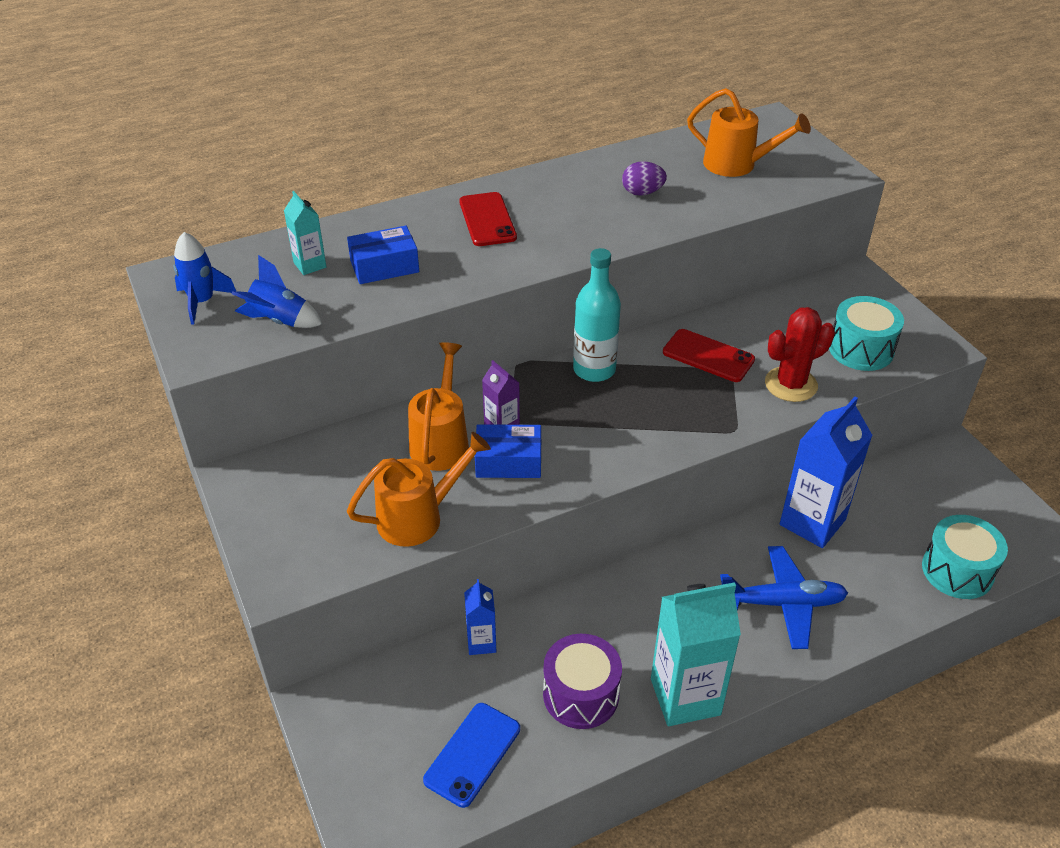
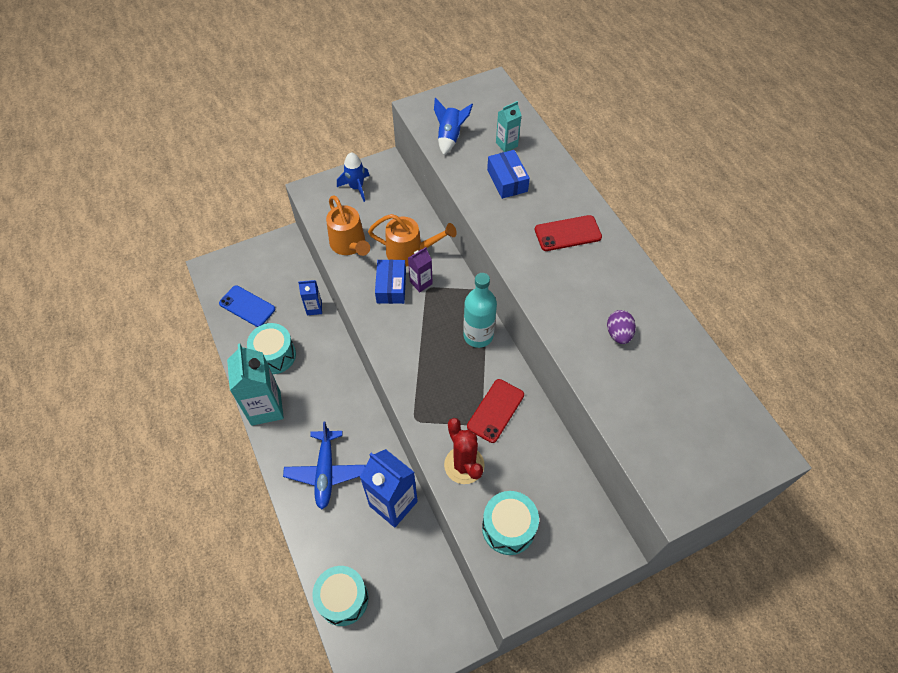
camera: 90 degrees right, 15 degrees up
(202, 302) = (467, 102): blue rocket -> blue rocket (356, 187)
(581, 694) = (274, 355): purple drum -> turquoise drum
(737, 165) = (675, 412): orange watering can -> none

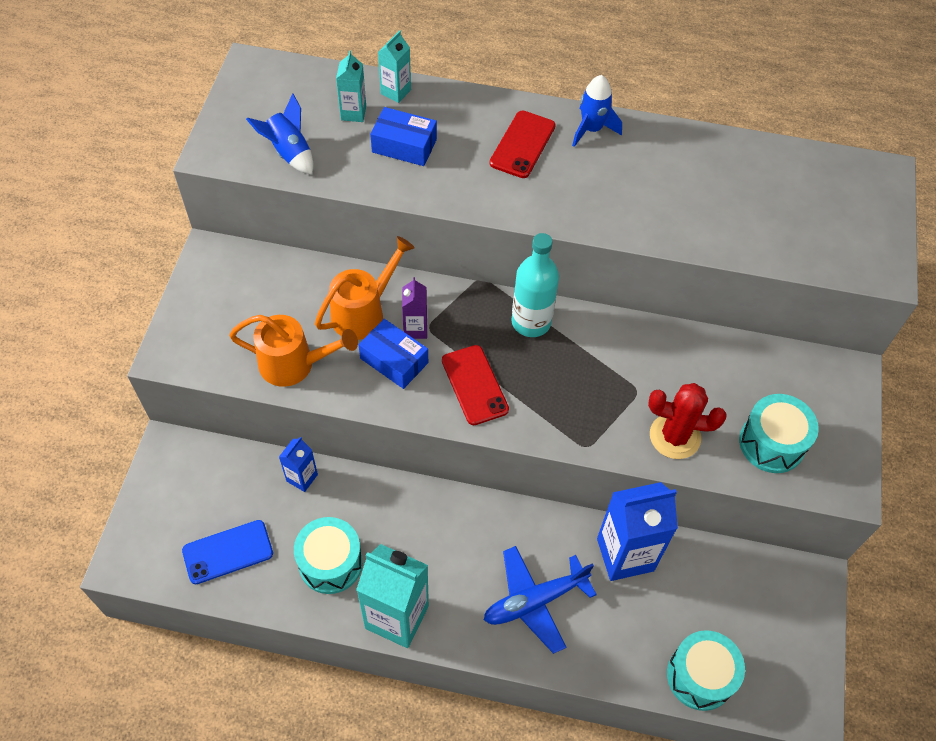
camera: 55 degrees left, 0 degrees up
(325, 472) = (534, 601): blue plane -> blue plane turned 120 degrees clockwise
(356, 187) = (214, 304): blue rocket -> blue rocket (591, 129)
(495, 410) = (633, 367): red phone -> red phone (474, 385)
(542, 152) = (395, 92): none -> turquoise carton
(618, 334) = (677, 189): purple egg -> none

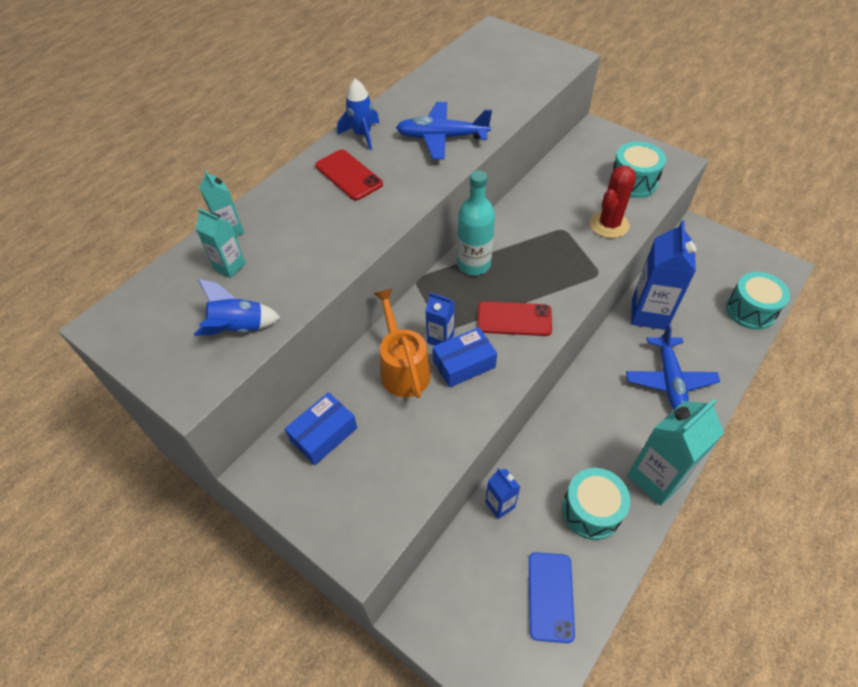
camera: 60 degrees left, 5 degrees down
(295, 364) = (430, 440): orange watering can -> none
(404, 146) = (294, 245): blue box -> blue box (324, 434)
(415, 329) = (440, 338): purple carton -> blue carton
(632, 198) = (442, 137): none -> blue plane

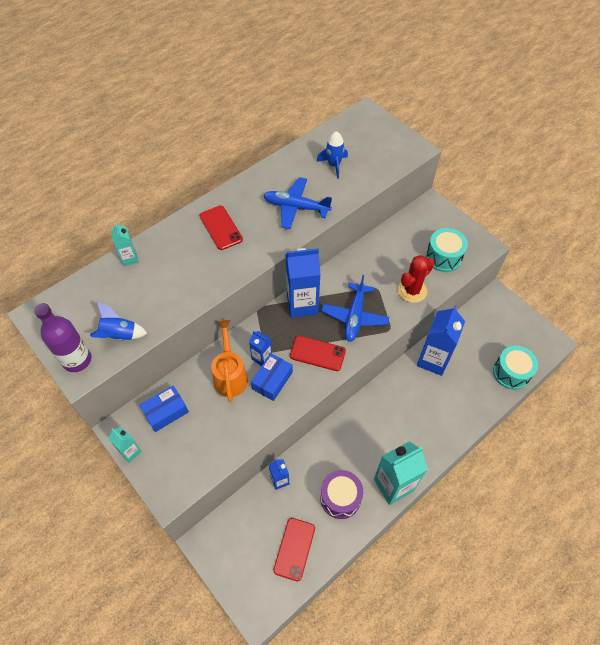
camera: 10 degrees right, 5 degrees up
(181, 373) = (77, 360): none -> purple bottle
(230, 266) = (123, 287): turquoise carton -> turquoise carton (130, 452)
(362, 135) = (239, 194): blue rocket -> blue rocket (334, 165)
(464, 364) = (272, 380): blue box -> blue box turned 45 degrees counterclockwise
(474, 264) = (302, 304): turquoise bottle -> blue carton
(550, 596) = (294, 549): blue phone -> red phone
(591, 511) = (340, 498): turquoise drum -> purple drum
(669, 380) = (429, 415): blue plane -> blue plane (354, 316)

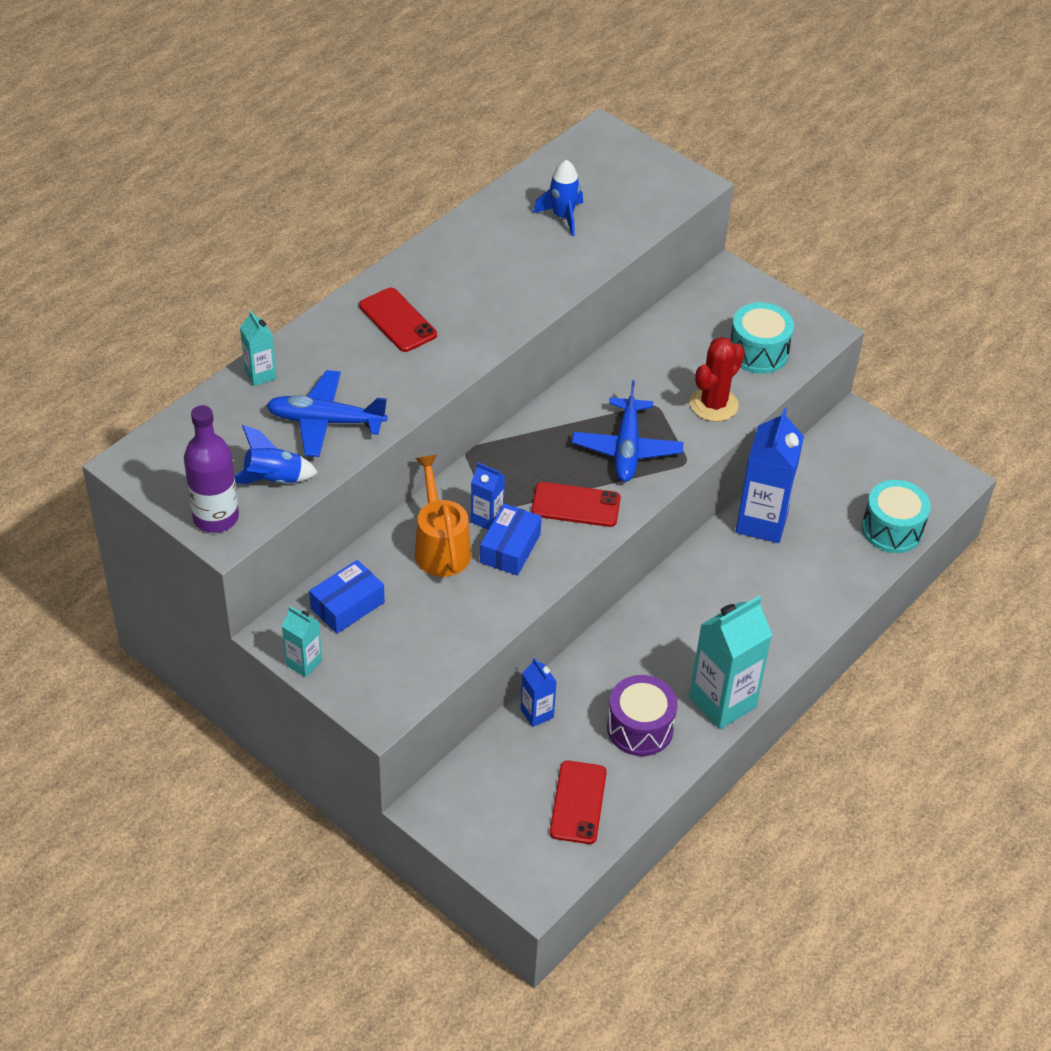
camera: 10 degrees left, 10 degrees down
(296, 207) = (513, 282): blue plane -> blue plane (325, 421)
(302, 304) = (538, 438): blue carton -> none

